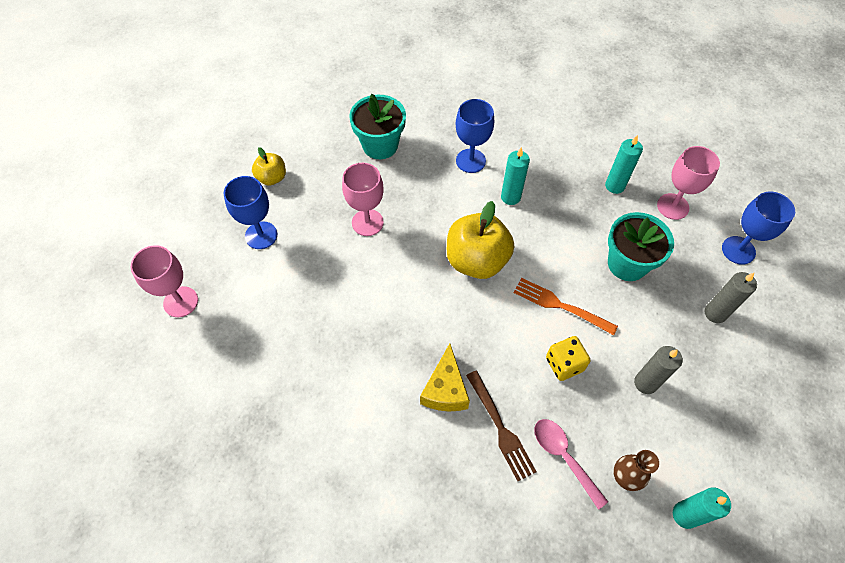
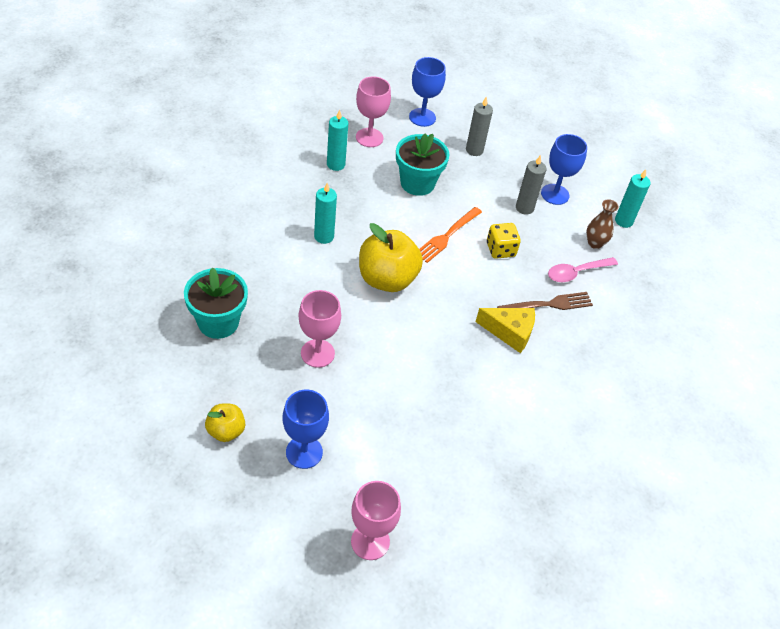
camera: 85 degrees left, 10 degrees down
(470, 161) = (269, 254): blue goblet -> blue goblet (555, 194)

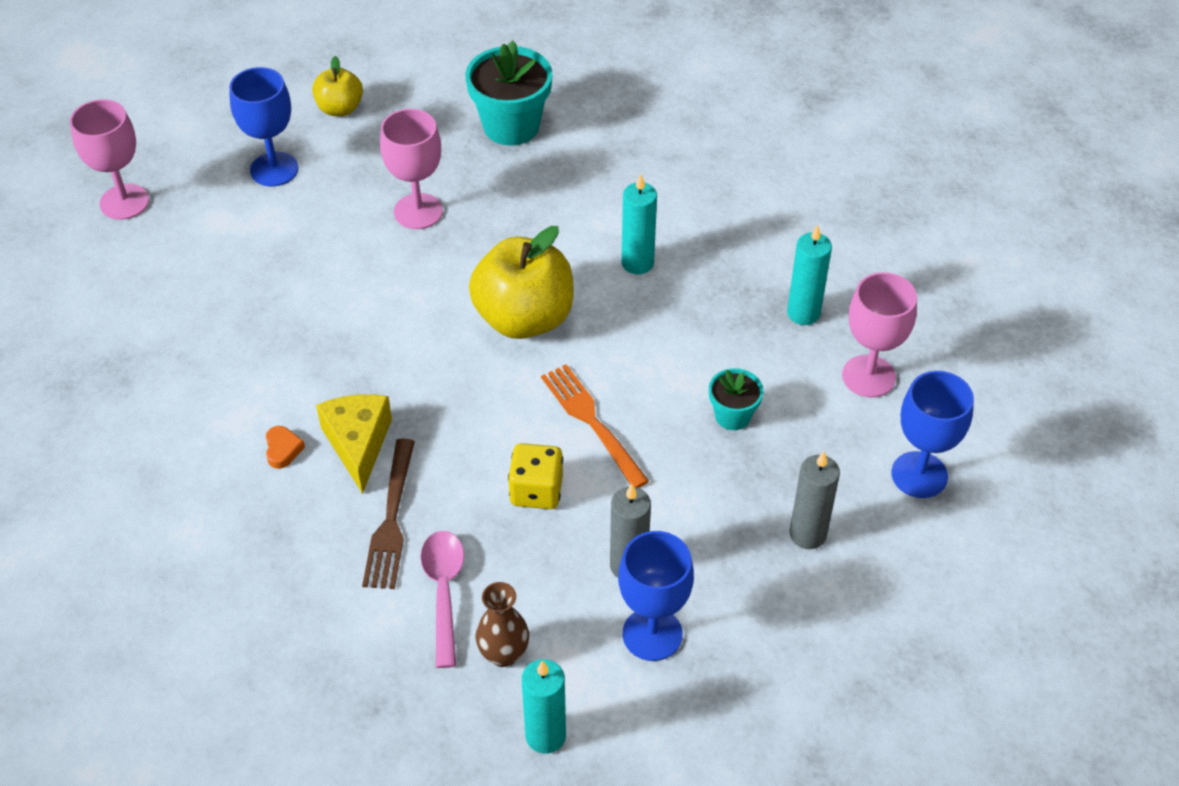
camera: 115 degrees right, 0 degrees up
(417, 183) = (733, 416): turquoise flower pot -> turquoise flower pot, size x0.55
(510, 332) = (358, 444): yellow cheese -> yellow cheese turned 135 degrees clockwise
(531, 367) = (283, 449): none -> orange heart

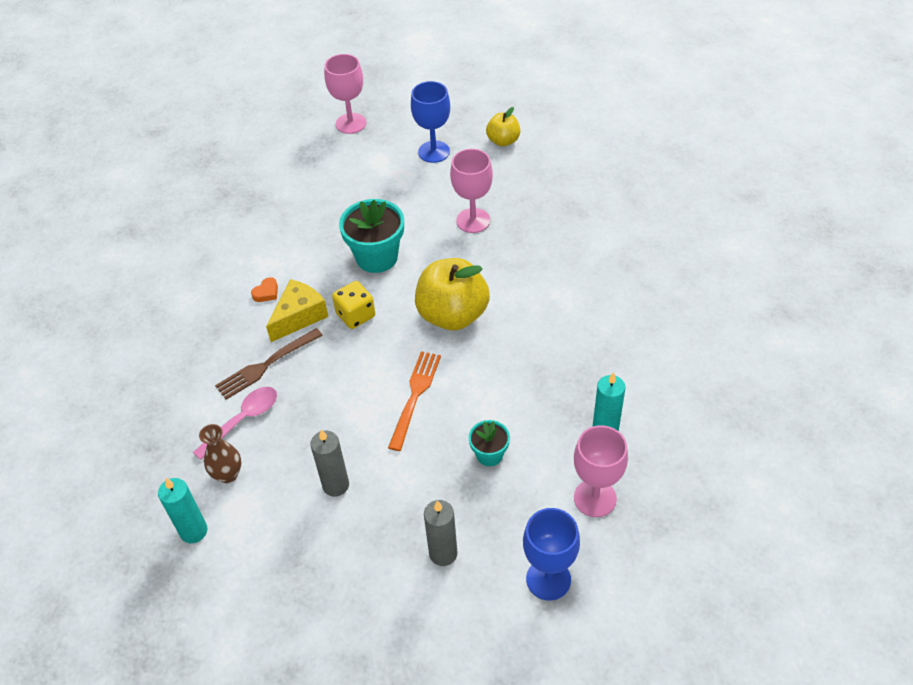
camera: 50 degrees right, 0 degrees up
(511, 126) = (578, 208): turquoise flower pot -> turquoise flower pot (377, 257)
(536, 491) = (344, 408): yellow dice -> yellow dice (355, 315)
(637, 263) = (548, 330): turquoise candle -> none
(652, 634) = (301, 530): blue goblet -> none

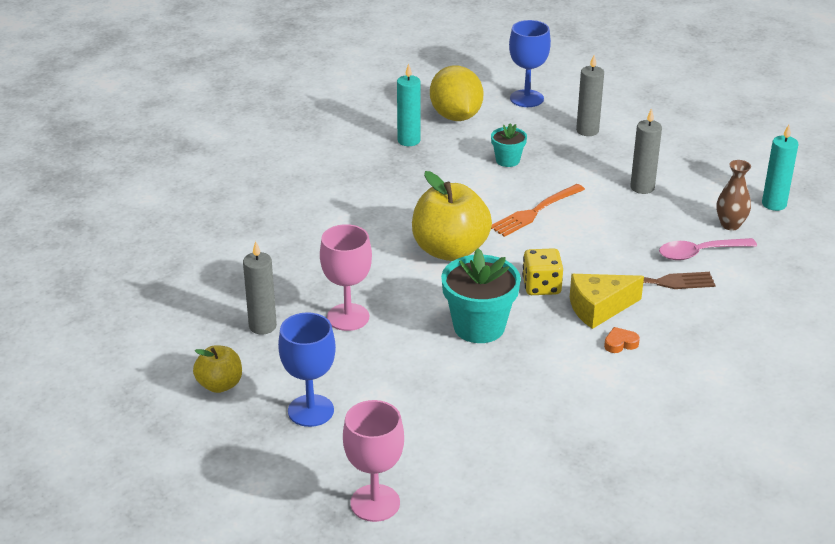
camera: 150 degrees left, 15 degrees down
(521, 187) = (262, 326): none -> grey candle
(595, 498) = (456, 116): pink goblet -> yellow lemon

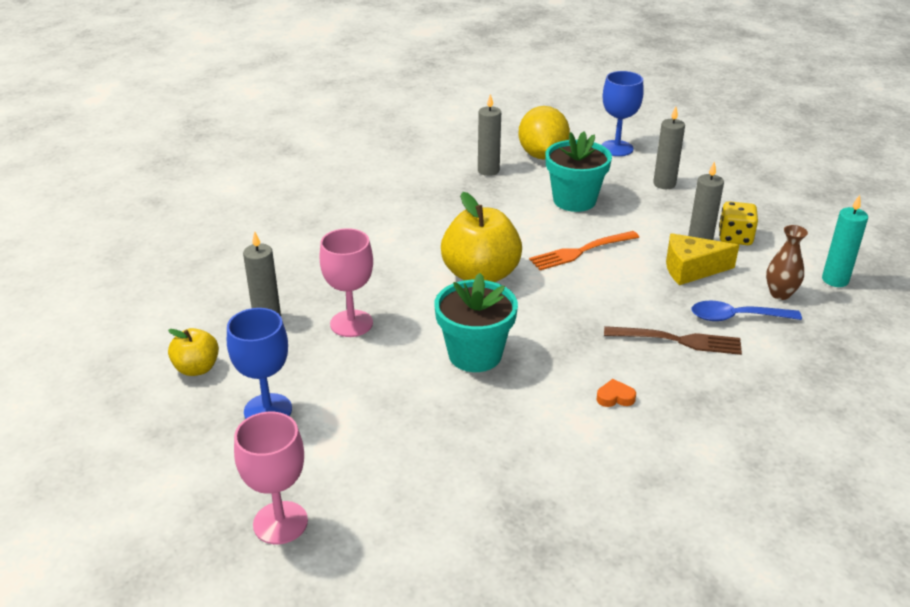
camera: 15 degrees right, 0 degrees up
(408, 140) = (488, 171): turquoise candle -> grey candle
(507, 160) = (574, 200): turquoise flower pot -> turquoise flower pot, size x1.83
(541, 286) = (556, 325): yellow dice -> yellow dice (735, 237)
(599, 308) = (607, 356): yellow cheese -> yellow cheese (691, 269)
(699, 253) = (736, 317): pink spoon -> blue spoon

